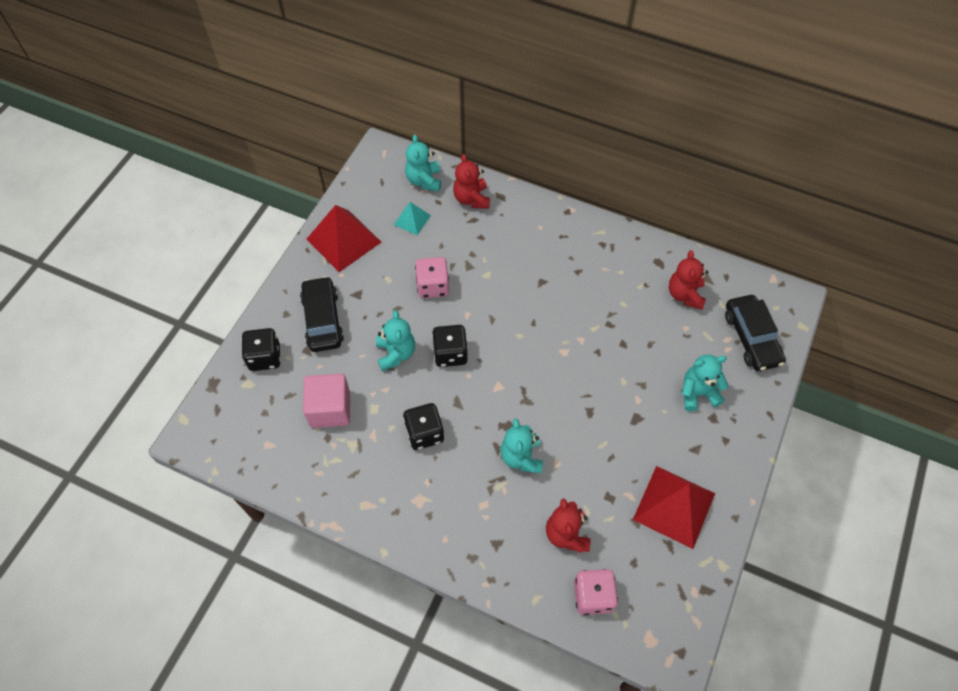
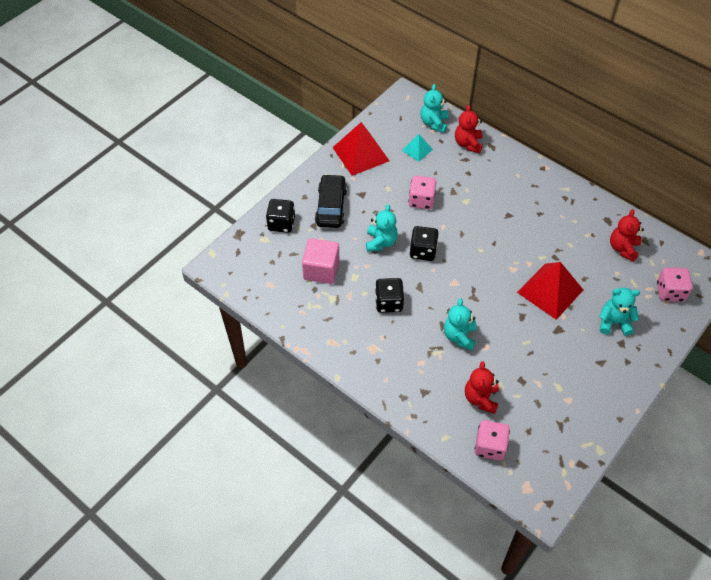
camera: 15 degrees right, 5 degrees down
(674, 506) = (572, 399): red pyramid -> red pyramid (550, 291)
(751, 338) = (670, 292): black car -> pink dice

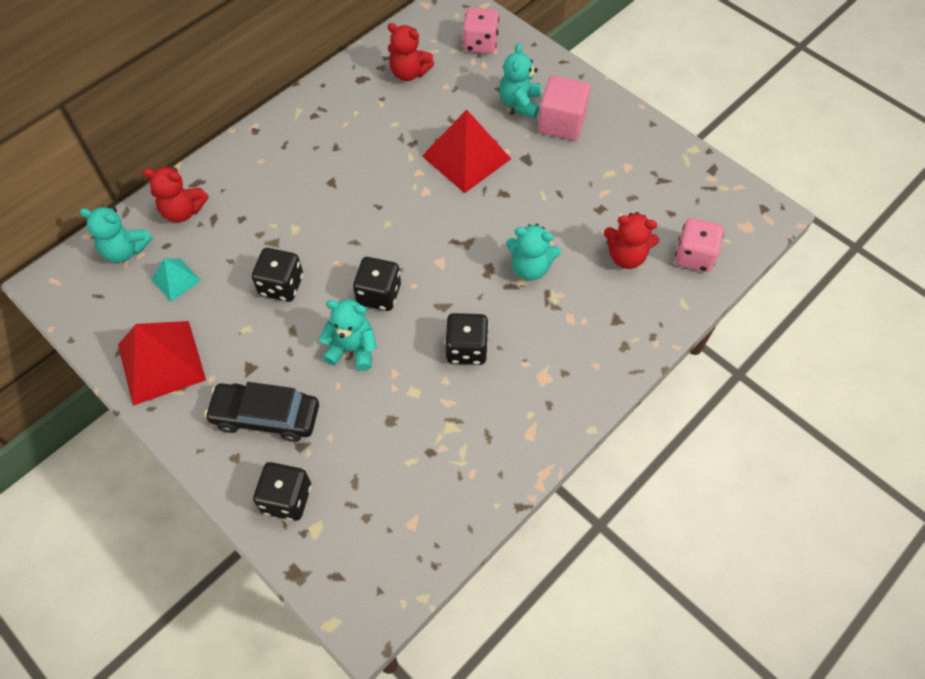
camera: 85 degrees left, 5 degrees up
(321, 270) = (394, 439): pink cube -> pink cube (561, 123)
(421, 200) = (281, 285): pink dice -> black dice

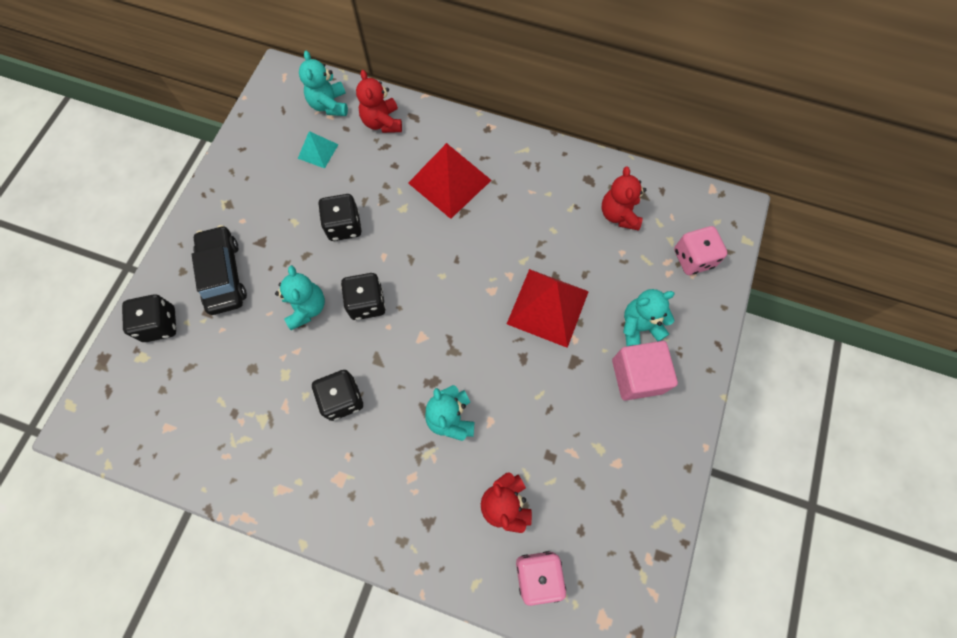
camera: 65 degrees right, 10 degrees up
(161, 362) = (243, 180): red pyramid -> red pyramid (449, 181)

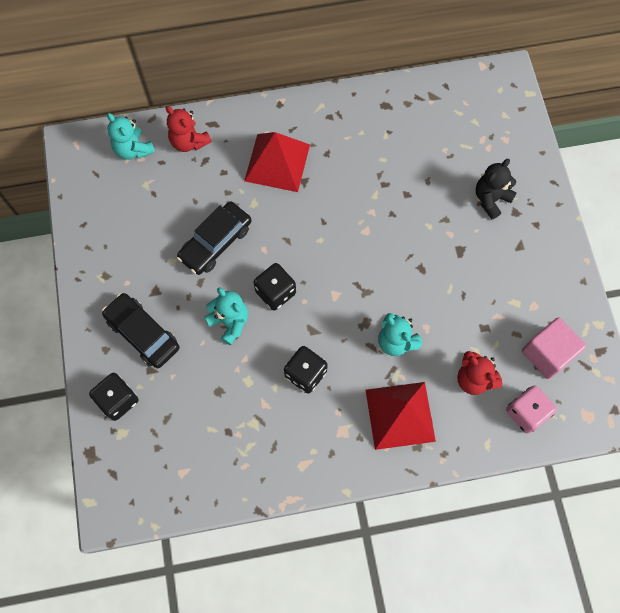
camera: 30 degrees left, 0 degrees up
(318, 151) = (151, 193): turquoise pyramid -> none
(344, 226) = (215, 242): black dice -> black car
(548, 307) = (416, 221): red pyramid -> red pyramid (400, 415)
(619, 214) = (425, 121): red teddy bear -> none
(637, 376) = (511, 236): pink cube -> pink cube (547, 353)
(639, 326) = (491, 199): turquoise teddy bear -> black teddy bear
(693, 258) = (499, 127): pink dice -> none

